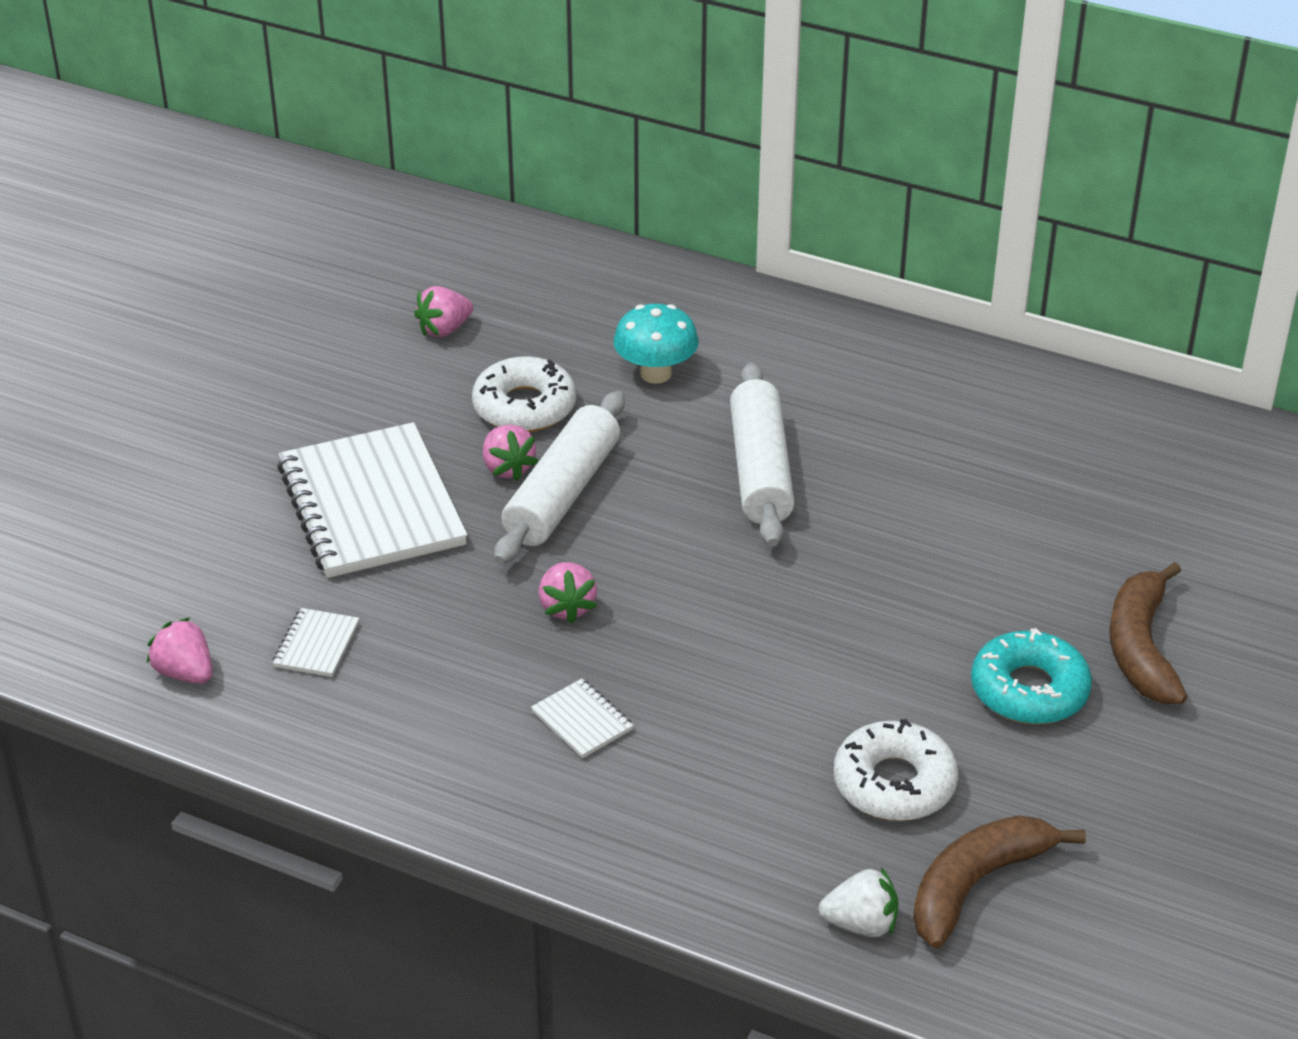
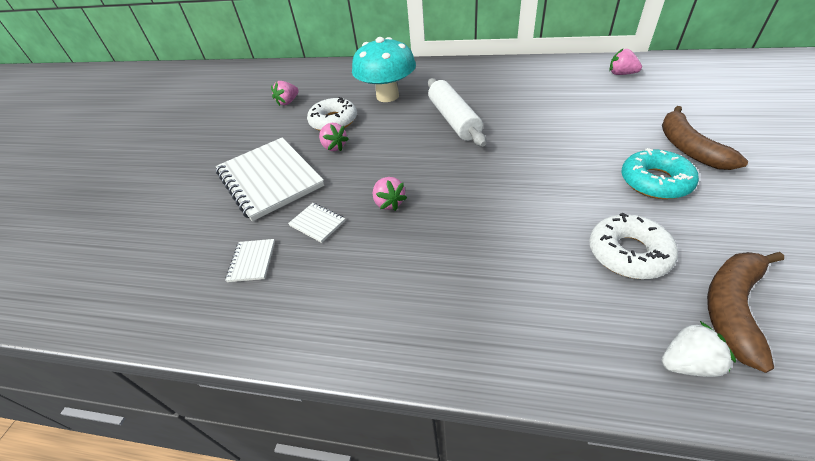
camera: 10 degrees left, 5 degrees up
(185, 673) = (171, 301): pink strawberry -> pink strawberry (621, 74)
(562, 494) = (365, 151): white rolling pin -> none
(582, 720) = (425, 265): white notebook -> white notebook (317, 223)
(655, 373) = (387, 96): turquoise mushroom -> turquoise mushroom, size x1.60

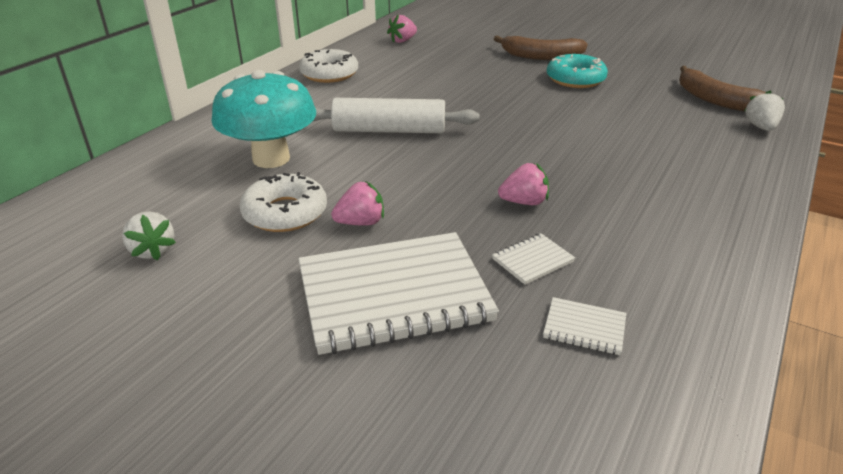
camera: 75 degrees left, 10 degrees down
(288, 102) = (152, 250): pink strawberry -> white strawberry
(628, 253) = (654, 112): white donut -> white donut (329, 74)

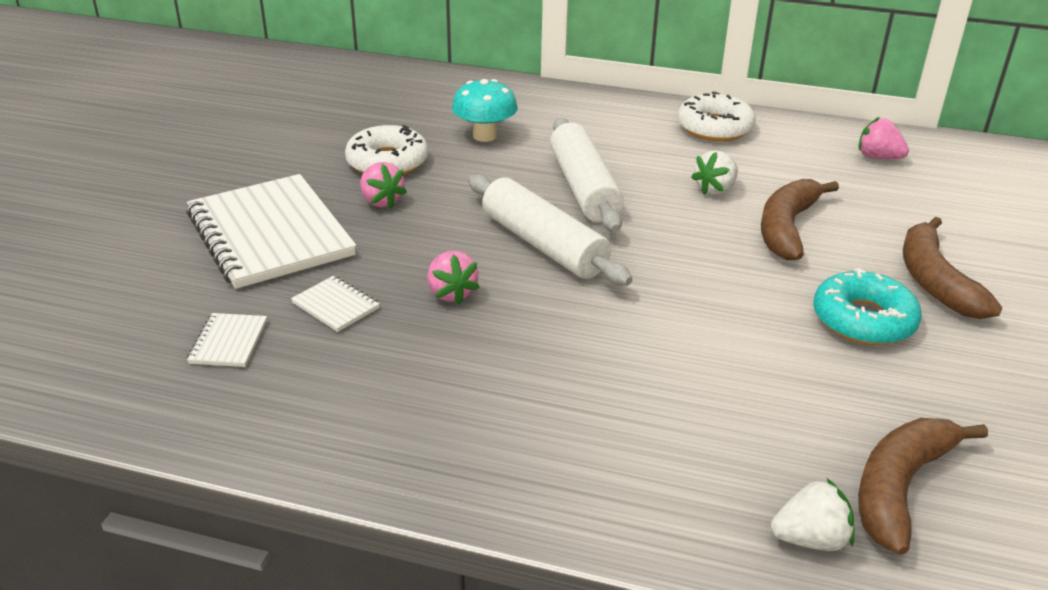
camera: 75 degrees right, 0 degrees up
(152, 250) = (316, 121): white strawberry -> white strawberry (715, 189)
(271, 159) = (485, 136): turquoise mushroom -> turquoise mushroom, size x0.63
(466, 157) = (543, 245): none -> white rolling pin
(474, 78) = (787, 228): none -> brown banana

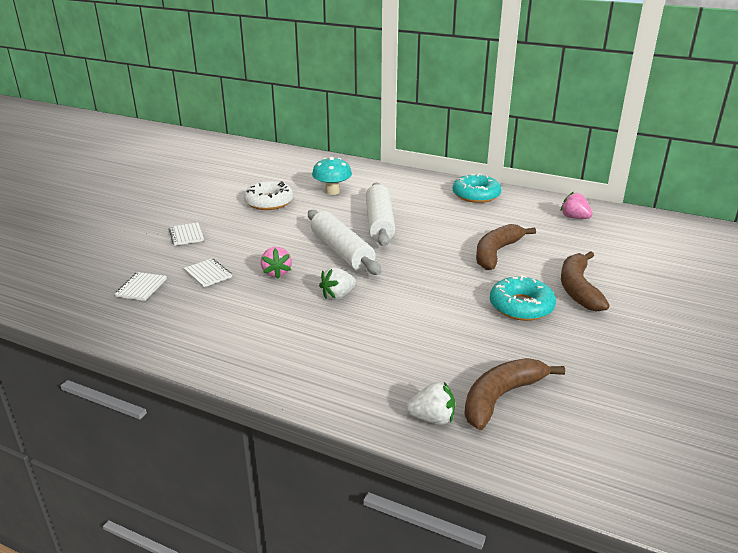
camera: 10 degrees right, 5 degrees down
(269, 234) = (186, 235): white notebook -> white notebook, size x0.41
(381, 201) = (256, 222): pink strawberry -> none
(714, 128) = (476, 195): white donut -> turquoise donut
(715, 189) = (460, 229): white strawberry -> white strawberry (338, 295)

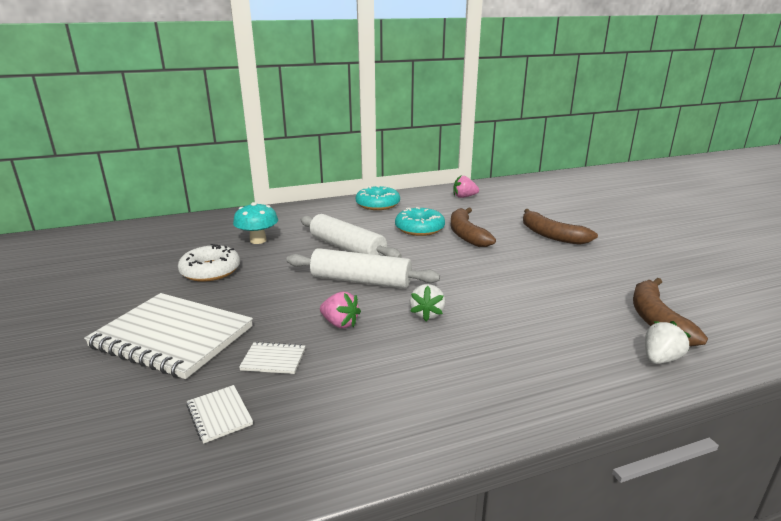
camera: 45 degrees left, 5 degrees down
(186, 235) = (172, 337): white notebook -> white notebook, size x2.44
(521, 306) = (548, 259): turquoise donut -> turquoise donut (419, 228)

